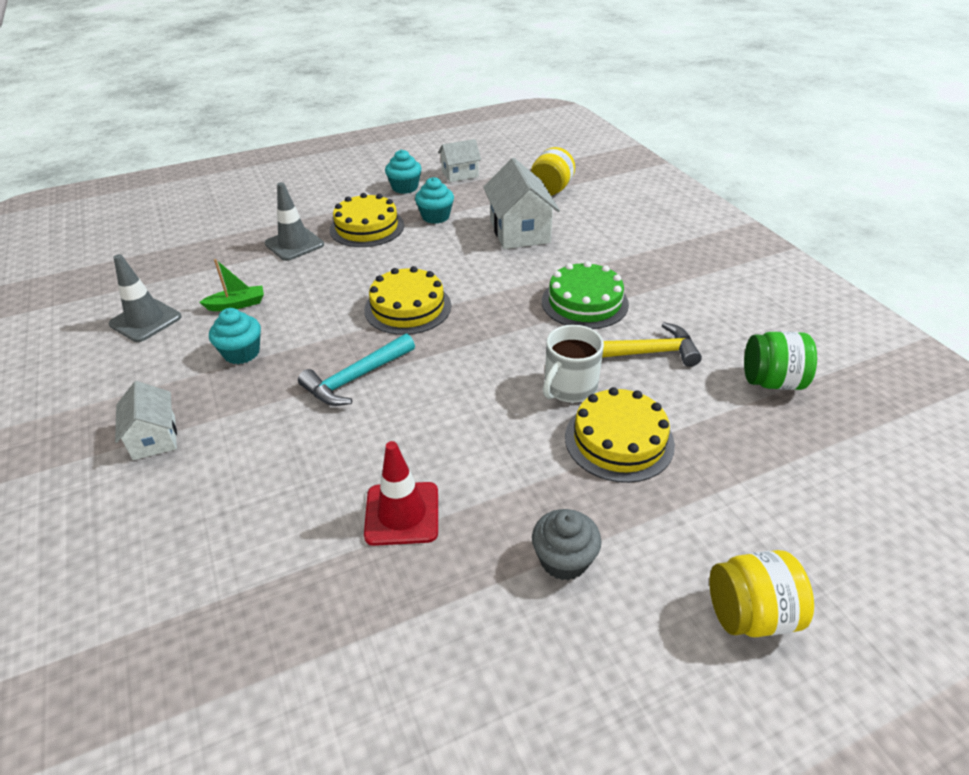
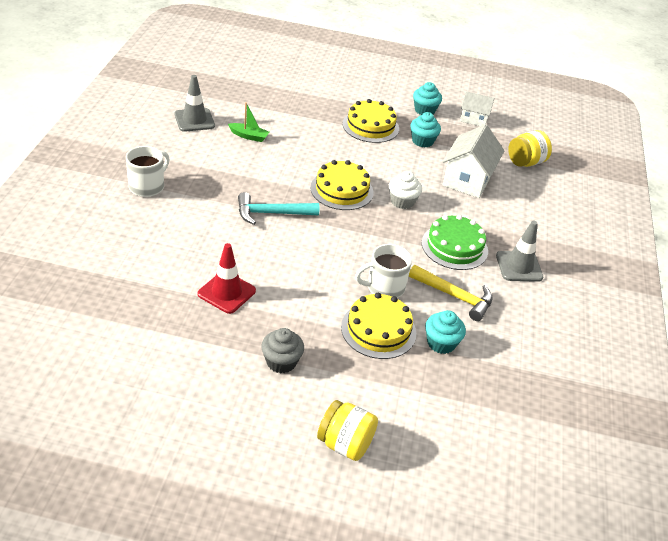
camera: 30 degrees right, 0 degrees up
(154, 437) = (147, 186): white house -> white mug
(241, 353) = (226, 166): turquoise cupcake -> turquoise cupcake (441, 343)
(294, 244) = (315, 115): grey traffic cone -> grey traffic cone (519, 266)
(483, 285) = (402, 201): none -> white cupcake
(772, 381) = (515, 359): green jar -> none

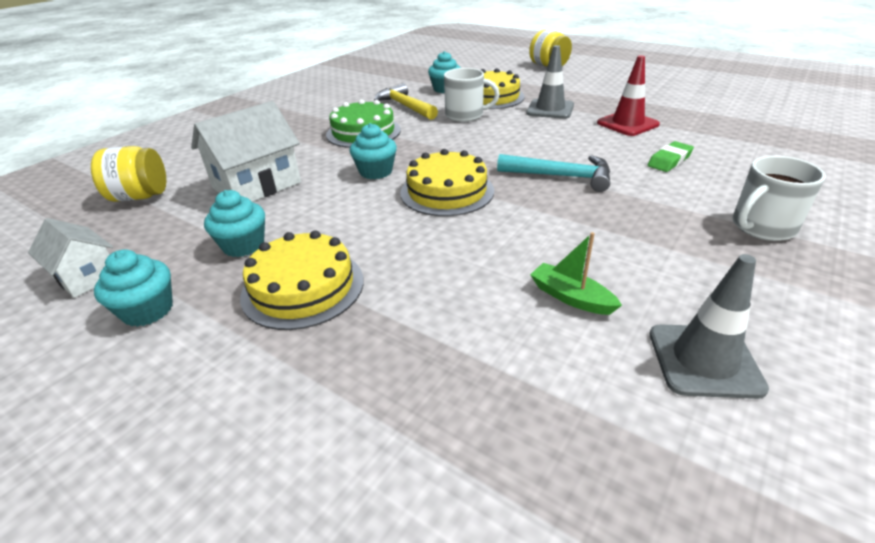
camera: 150 degrees left, 5 degrees down
(193, 241) = (669, 161): none -> green eraser
(281, 362) = (582, 91): grey cupcake -> none
(402, 201) = (376, 172): white cupcake -> turquoise cupcake
(519, 266) = (319, 116): grey traffic cone -> grey traffic cone (550, 109)

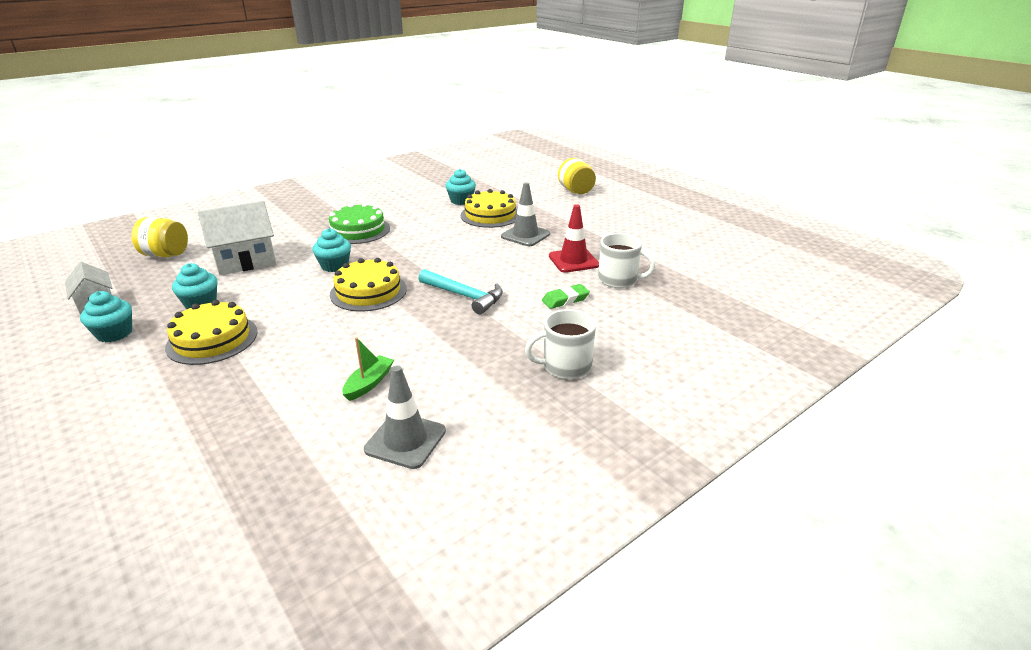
camera: 15 degrees right, 5 degrees down
(405, 106) = (412, 212): yellow hammer -> none
(465, 115) = (451, 229): white mug -> white mug (618, 280)
(571, 297) = (369, 383): green boat -> green boat turned 60 degrees clockwise

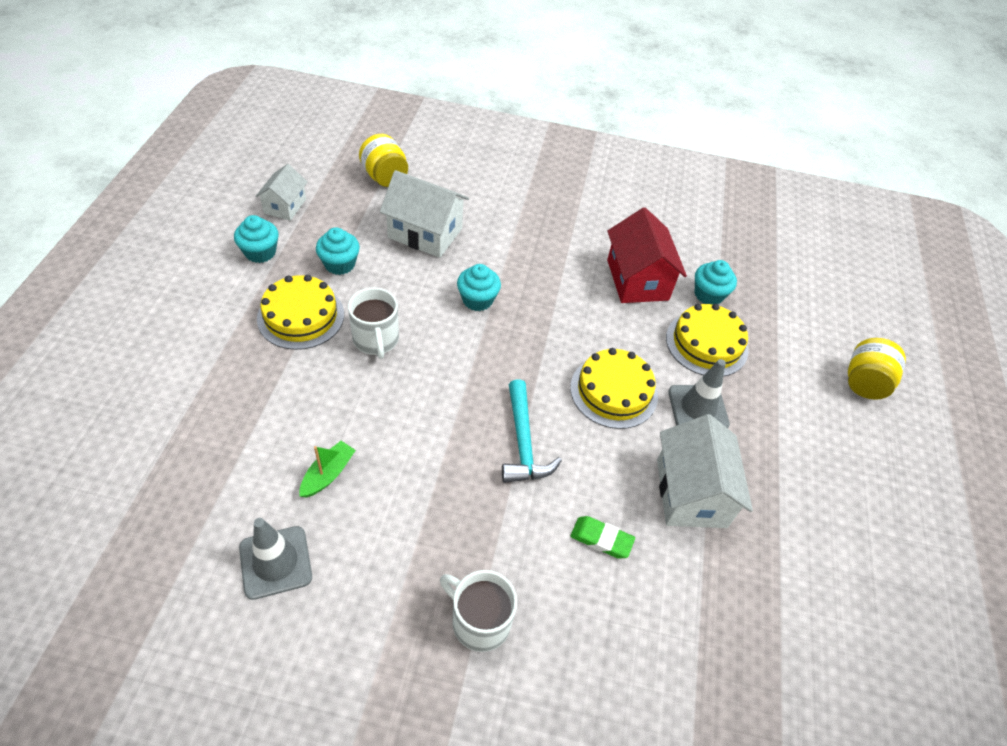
camera: 45 degrees right, 20 degrees up
(358, 230) = (555, 263): green cake -> none
(368, 291) = (460, 360): yellow cake -> yellow cake (613, 391)
(369, 383) = (328, 474): green boat -> green boat turned 45 degrees counterclockwise
(416, 213) = (637, 280): none -> red house
(573, 261) = (691, 493): red traffic cone -> white house
(618, 280) = (695, 567): white mug -> white mug (376, 339)

